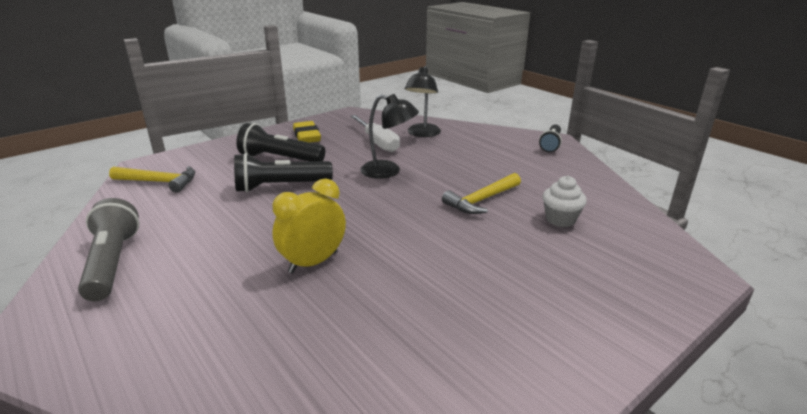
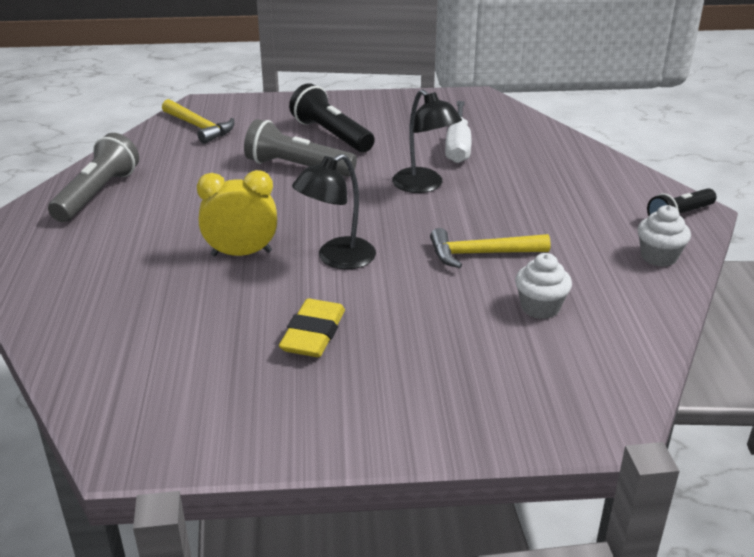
camera: 35 degrees right, 5 degrees up
(280, 186) = (297, 167): black flashlight -> grey flashlight
(307, 136) = (390, 115): yellow eraser -> yellow eraser (313, 334)
(422, 134) = (527, 150): black lamp -> black lamp (337, 259)
(574, 168) = (658, 257): none -> white cupcake

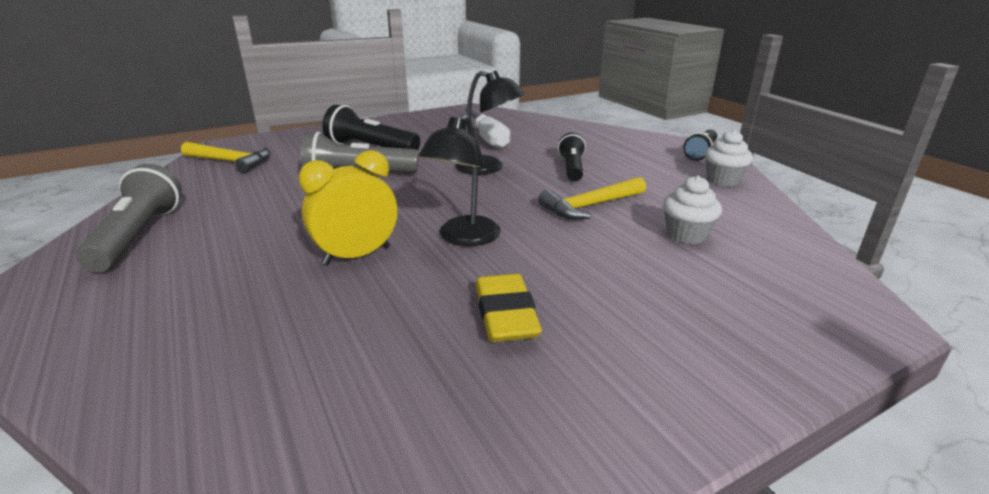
camera: 25 degrees left, 5 degrees down
(509, 205) = (572, 168): none -> black flashlight

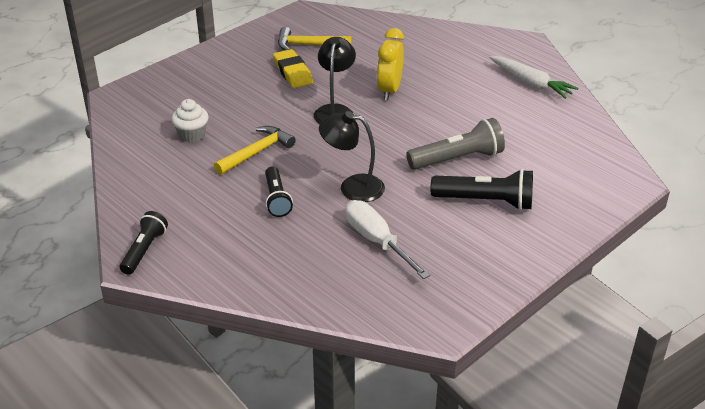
camera: 165 degrees right, 10 degrees up
(139, 236) = (531, 83): grey flashlight -> white carrot
(231, 162) = (585, 158): yellow hammer -> yellow hammer (308, 45)
(357, 255) = (389, 90): yellow clock -> yellow clock turned 150 degrees clockwise
(723, 180) = (141, 203): white cupcake -> none

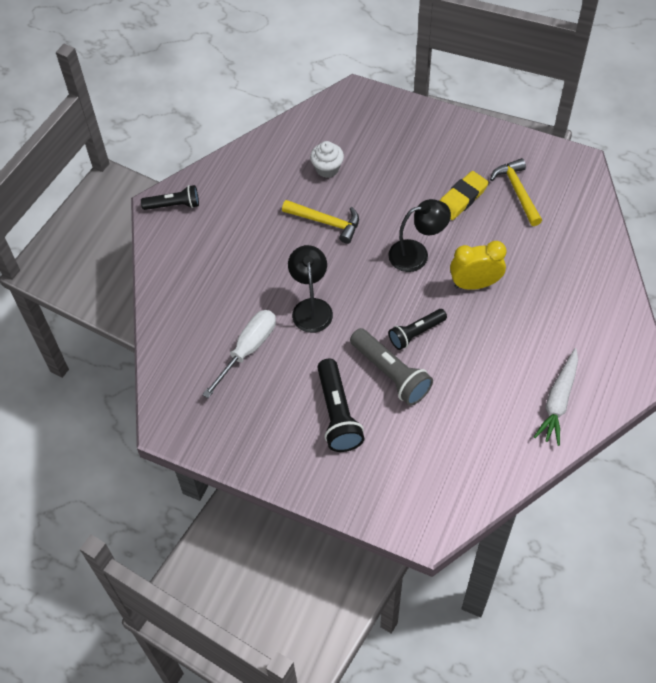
camera: 70 degrees right, 20 degrees up
(276, 199) = (270, 261): black flashlight -> black flashlight (416, 333)

